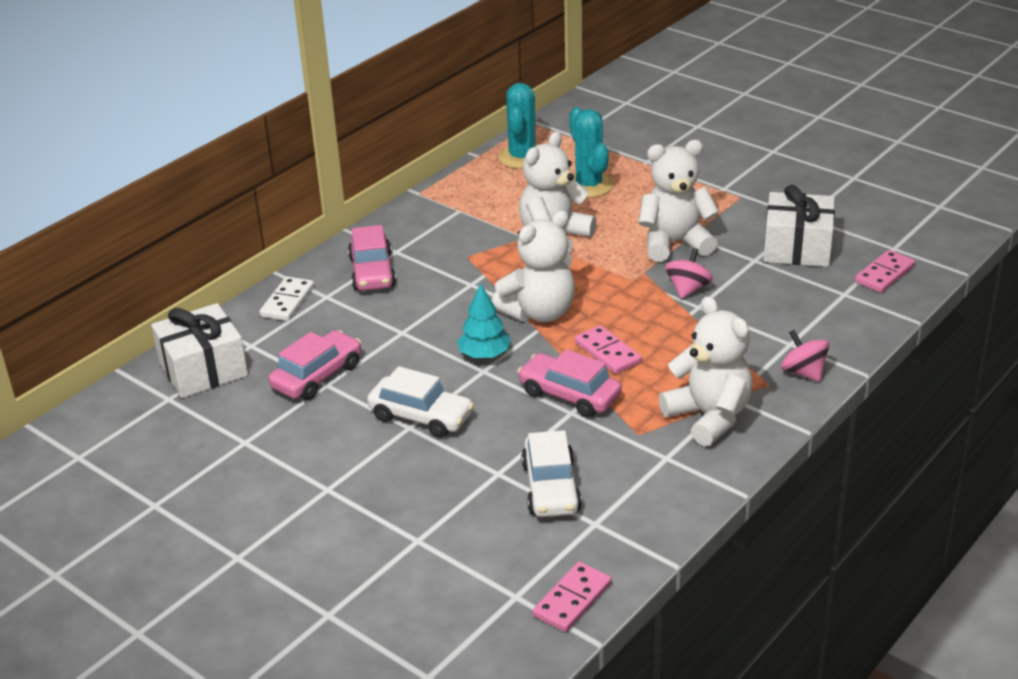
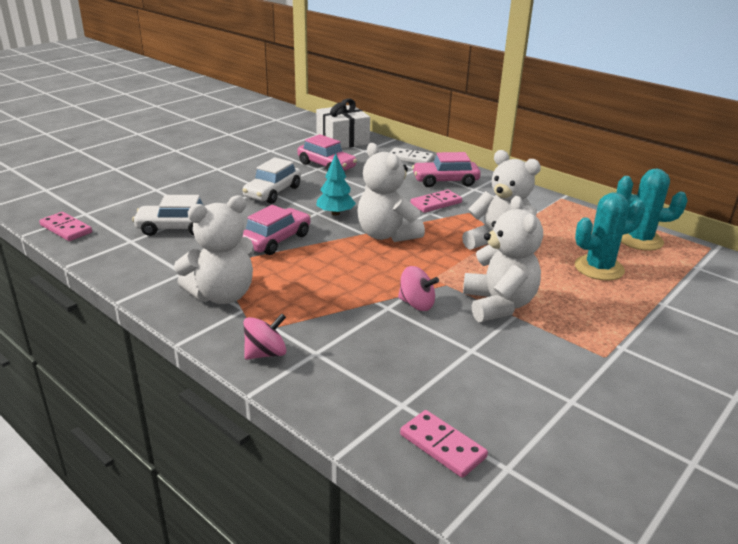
camera: 90 degrees right, 5 degrees down
(607, 352) = (326, 258): pink domino -> pink domino (436, 203)
(797, 248) = (498, 383): white gift -> none

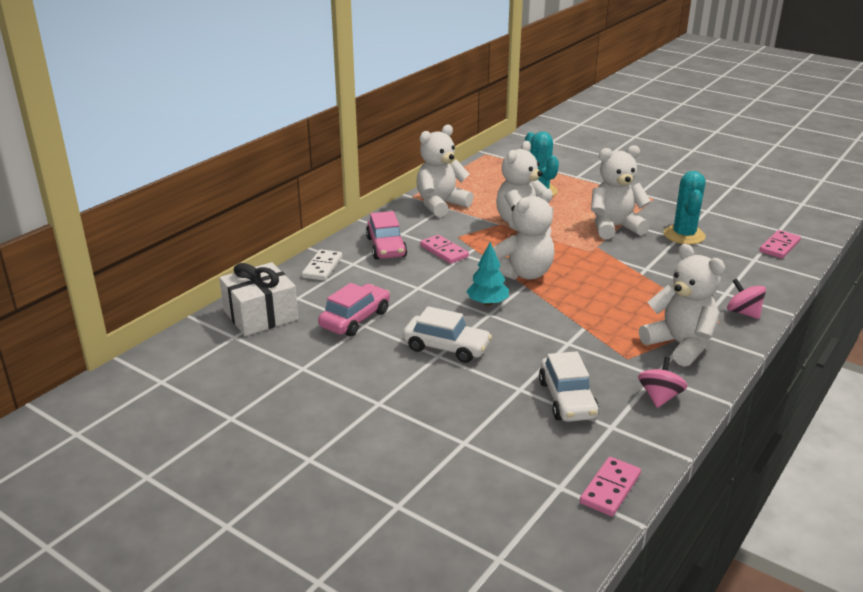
camera: 95 degrees left, 0 degrees up
(276, 240) = (563, 330): pink car -> none
(416, 304) = (634, 257): pink spinning top -> pink spinning top (659, 397)
(542, 210) = (441, 205): none -> white teddy bear
(639, 240) = (484, 174): turquoise cactus -> turquoise cactus (684, 235)

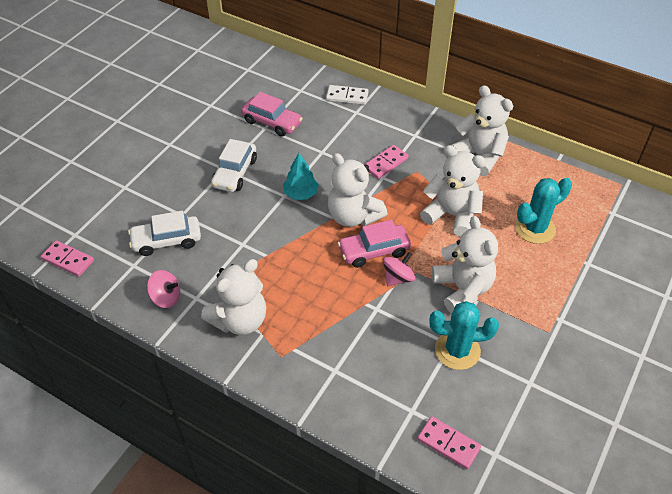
camera: 85 degrees right, 20 degrees up
(260, 315) = (275, 76): white gift -> none
(386, 247) = (387, 128): pink car -> pink car (374, 251)
(743, 313) = (297, 379): pink spinning top -> pink spinning top (398, 278)

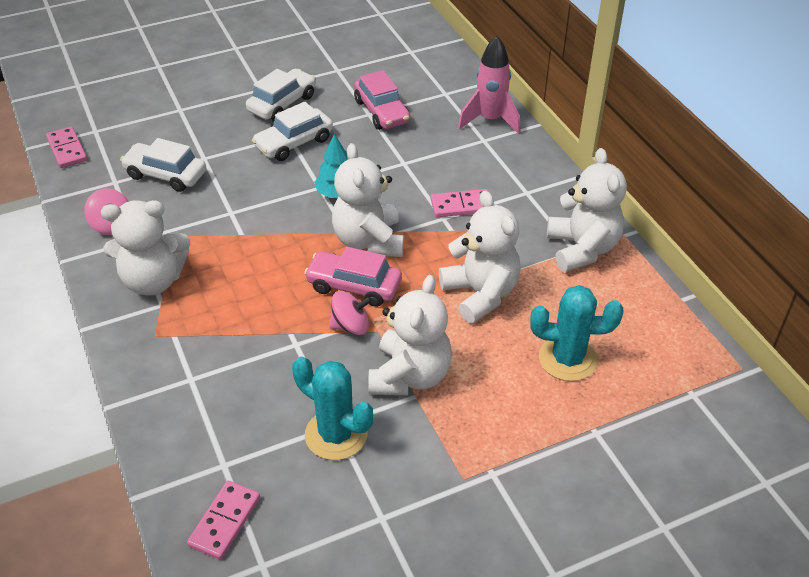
camera: 35 degrees right, 5 degrees down
(197, 148) = (282, 103): none -> white car
(347, 96) = (490, 120): white domino -> pink rocket
(448, 444) = (224, 521): pink domino -> pink domino turned 45 degrees clockwise

